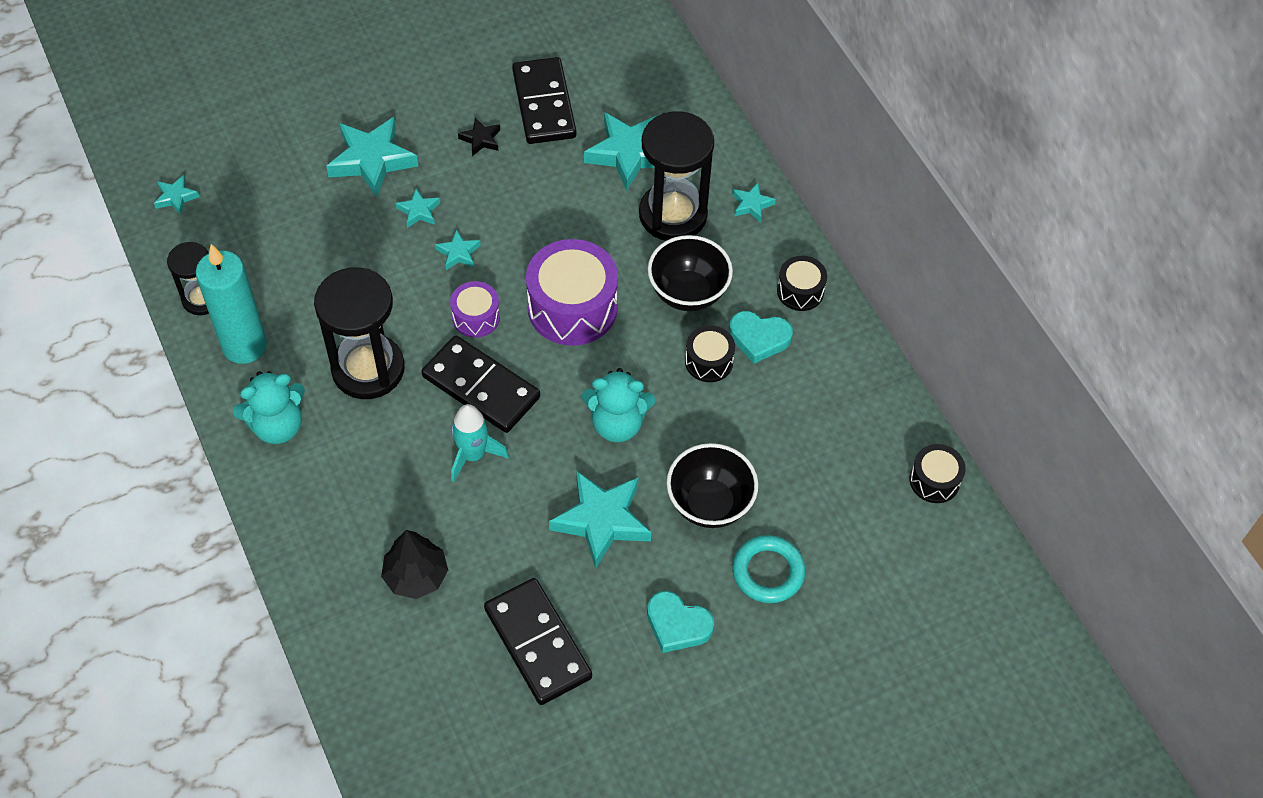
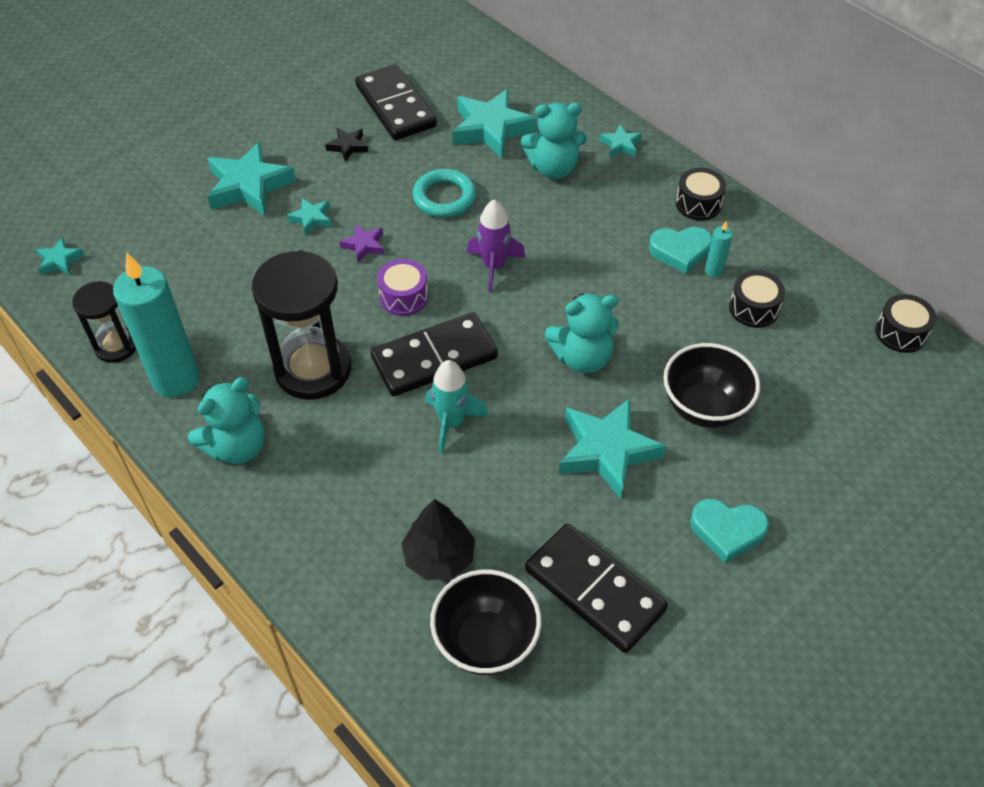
camera: 15 degrees left, 5 degrees down
(458, 253) = (364, 245): turquoise star -> purple star
(481, 387) = (434, 358): black domino -> black domino turned 45 degrees counterclockwise
(572, 307) = (494, 266): purple drum -> purple rocket
(673, 215) = (553, 168): black hourglass -> turquoise teddy bear
(688, 293) = (597, 229): black bowl -> black bowl (486, 641)
(709, 361) = (643, 282): black drum -> black drum (753, 308)
(768, 572) = (790, 456): turquoise ring -> turquoise ring (444, 197)
(782, 368) = (714, 271): none -> turquoise candle

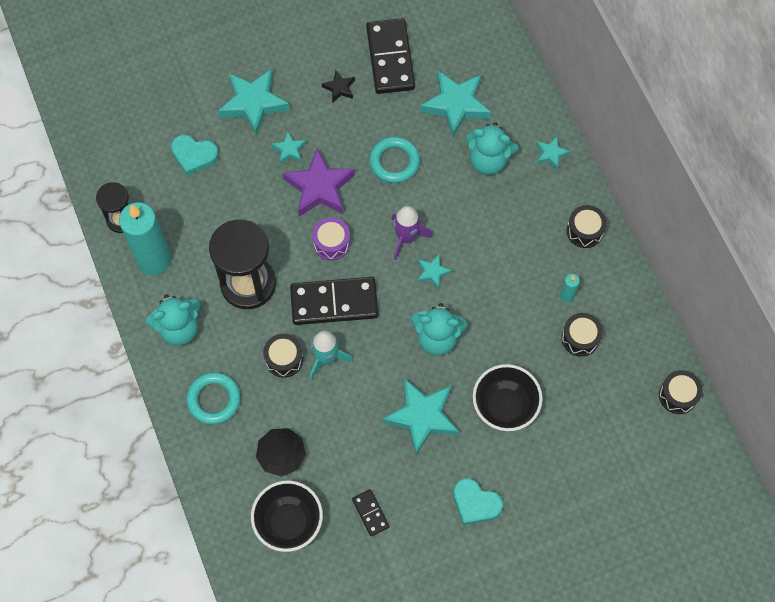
camera: 20 degrees right, 15 degrees up
(60, 260) = (101, 130): turquoise star -> turquoise star (432, 272)
(317, 518) = (214, 399): none -> turquoise ring
(364, 245) = (319, 187): purple star -> purple star, size x2.05
(395, 440) = (284, 359): none -> black drum
(594, 590) = (370, 513): black domino -> black domino, size x0.48
(680, 251) = (550, 270): turquoise heart -> turquoise heart (194, 156)

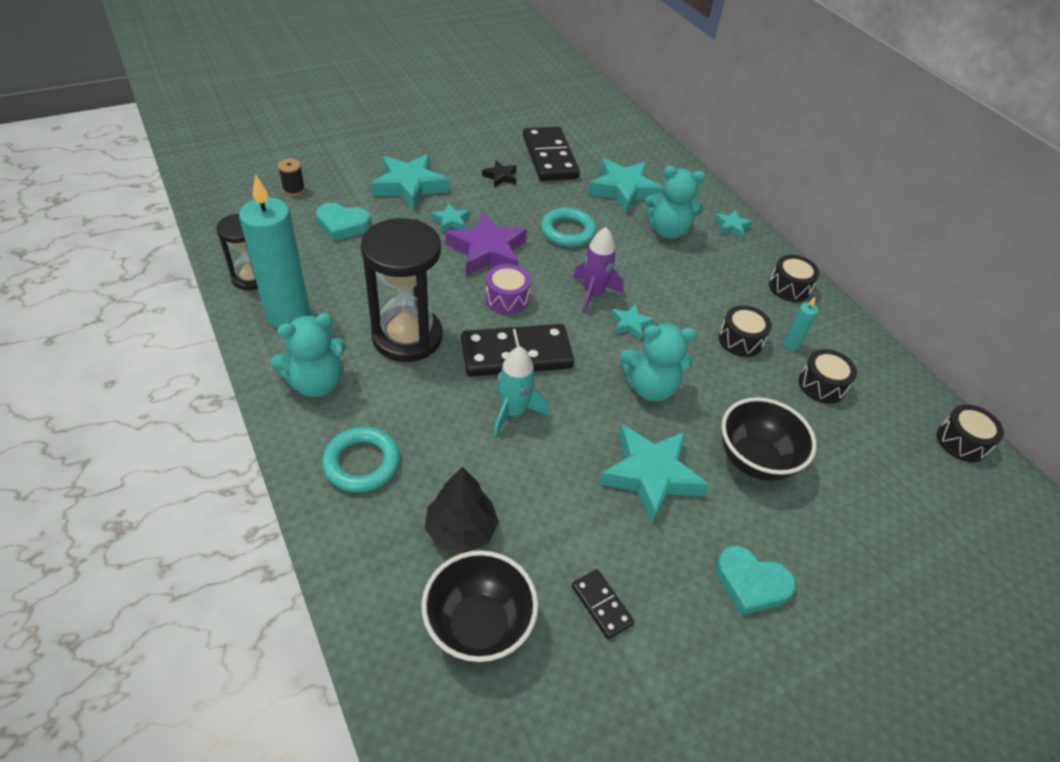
camera: 10 degrees left, 20 degrees down
(149, 110) = (294, 189): none -> black spool
(284, 359) = (457, 414): black drum -> black drum (740, 340)

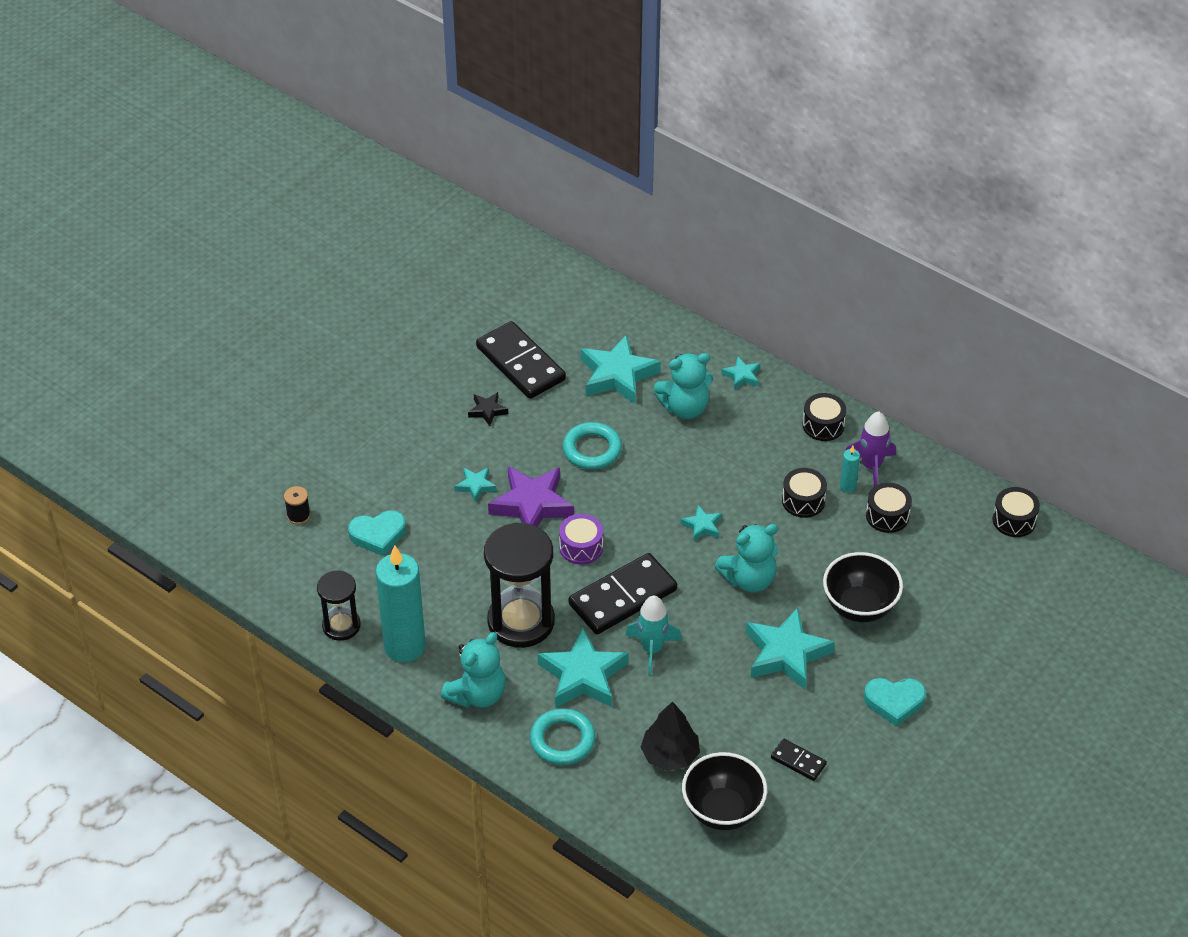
camera: 20 degrees left, 0 degrees up
(409, 186) = (407, 462): turquoise star -> turquoise star (583, 676)
(593, 294) = (653, 509): purple rocket -> purple rocket (871, 466)

